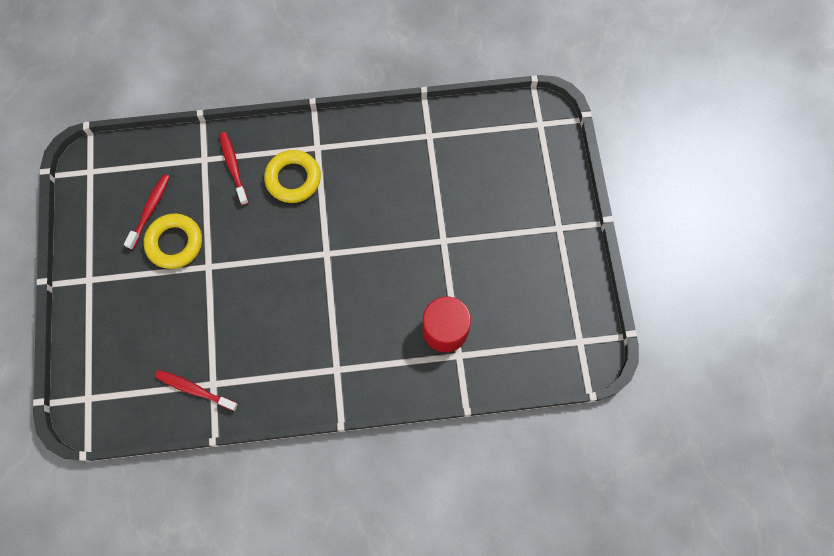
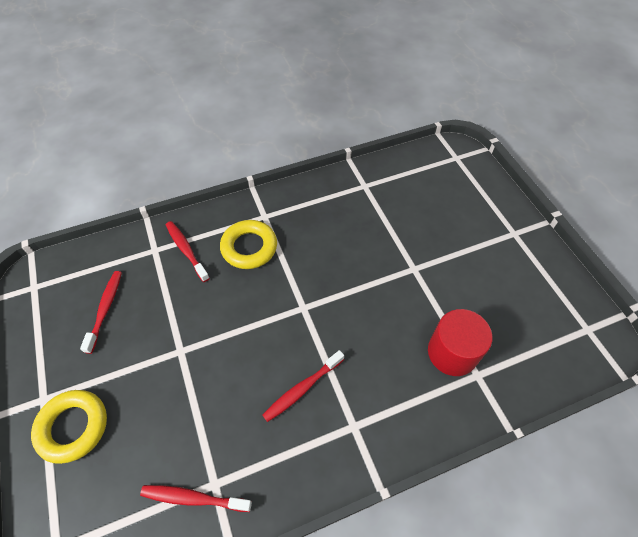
camera: 15 degrees left, 15 degrees down
(175, 243) = (138, 336): yellow ring -> yellow ring (73, 427)
(303, 327) = (302, 389): none -> red toothbrush

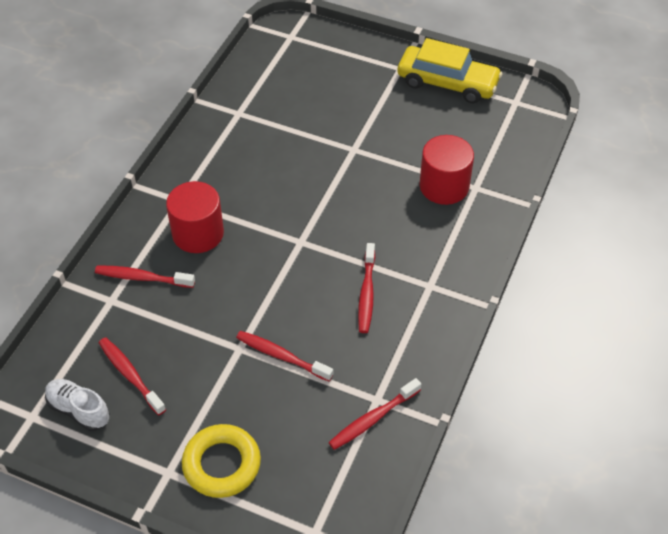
camera: 45 degrees left, 5 degrees down
(56, 306) = (79, 410): none -> white shoe
(196, 383) = (281, 356): none -> red toothbrush
(249, 247) = (198, 233): yellow ring -> red cylinder
(542, 271) = (447, 83): none -> yellow car

